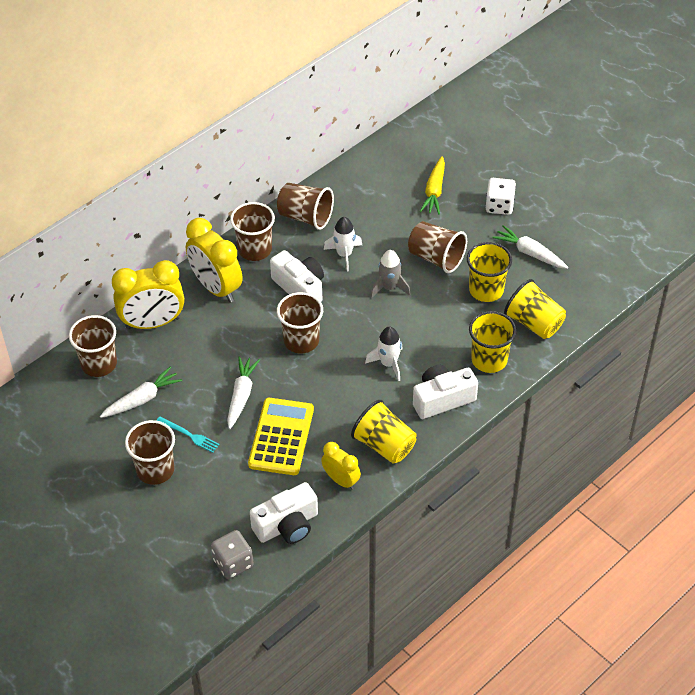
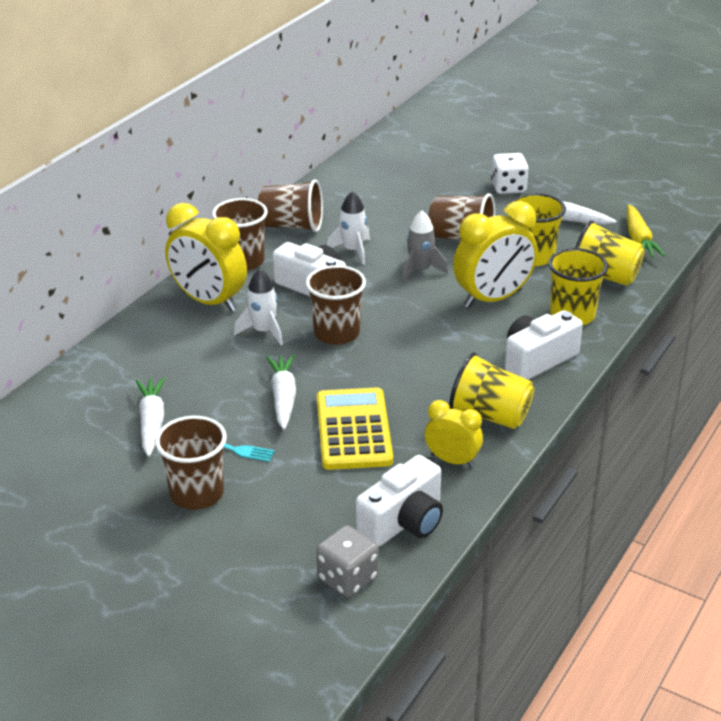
camera: 15 degrees left, 15 degrees down
(99, 364) = (81, 396): brown cup -> none
(142, 399) = (152, 422): white carrot -> white carrot turned 45 degrees counterclockwise
(153, 323) = (140, 346): yellow clock -> yellow clock (493, 299)
(388, 364) = (454, 337): white rocket -> white rocket (263, 331)
(434, 191) = (430, 186): yellow carrot -> yellow carrot (639, 239)

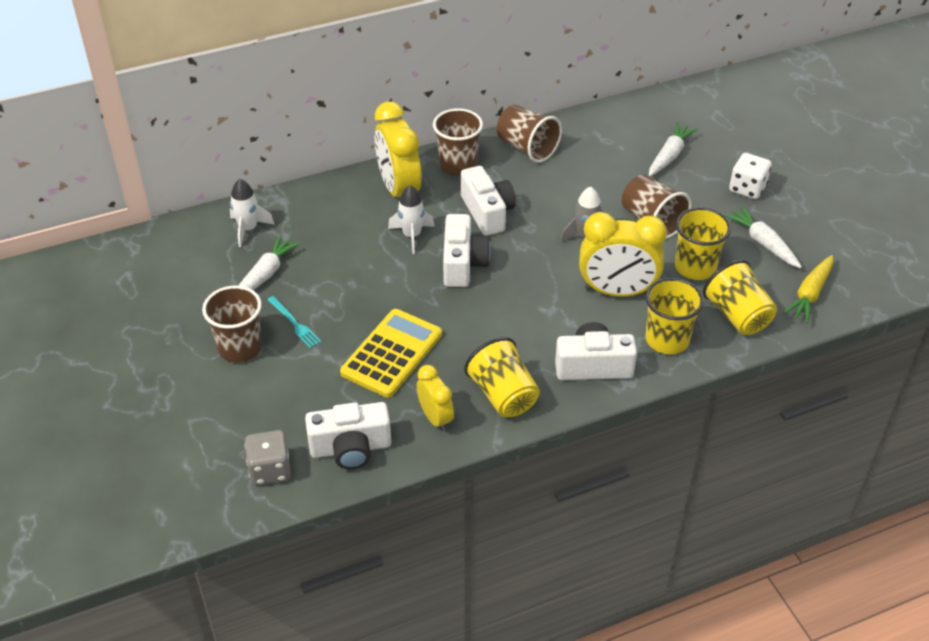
camera: 35 degrees right, 10 degrees up
(283, 397) = (370, 300): white carrot -> white carrot (669, 155)
(336, 333) = (463, 263): brown cup -> white camera
(353, 251) = (551, 193): white rocket -> white rocket (248, 229)

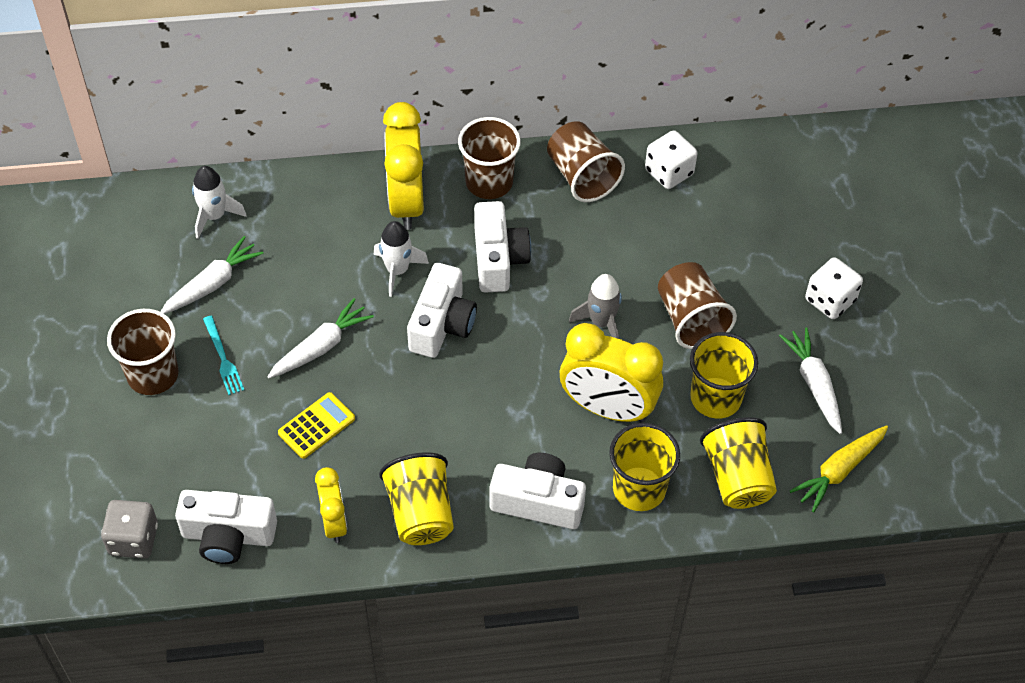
camera: 15 degrees right, 10 degrees up
(392, 354) = (316, 426): yellow calculator -> yellow calculator, size x0.58
(590, 133) = (669, 172): none -> white dice
(669, 155) = (753, 229): white carrot -> white carrot (321, 347)

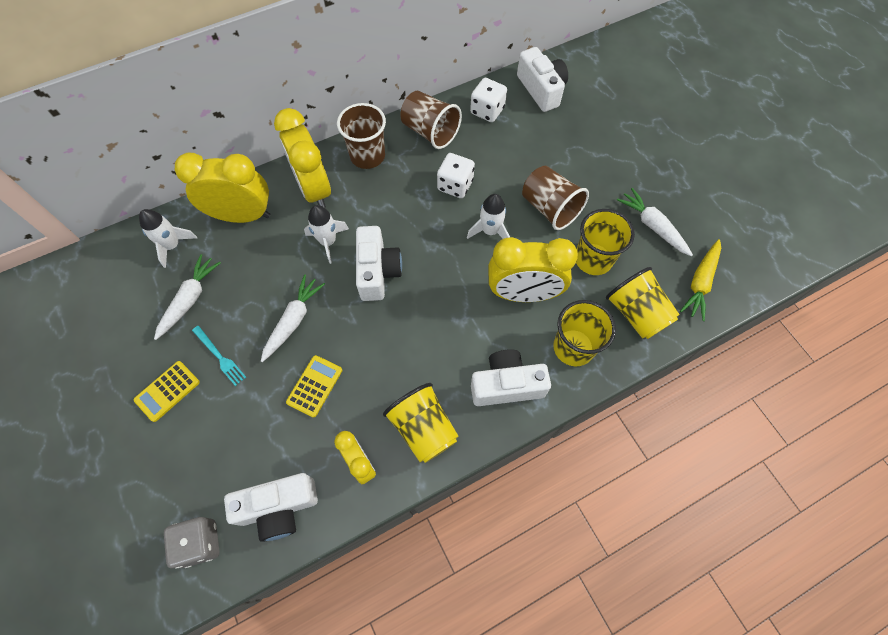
camera: 20 degrees left, 10 degrees up
(153, 375) = (167, 391): brown cup -> yellow calculator
(308, 207) = (242, 215): none -> yellow clock
(498, 259) = (397, 209): white camera -> white camera (541, 89)
(601, 322) = (490, 231): grey rocket -> white rocket
(830, 300) = (633, 164): white dice -> white dice (455, 185)

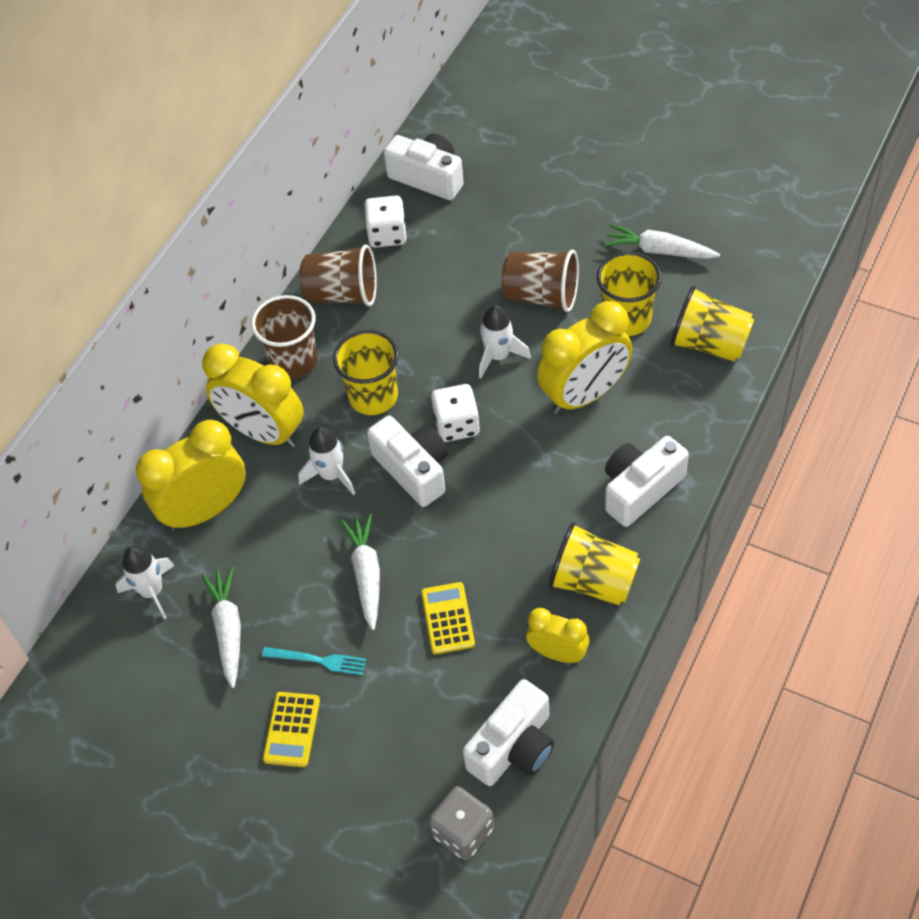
camera: 30 degrees left, 10 degrees down
(455, 185) = (420, 333): white dice -> white dice (456, 425)
(573, 347) = (675, 413): yellow cup -> yellow cup (373, 396)
(700, 283) = (747, 277): yellow carrot -> none

